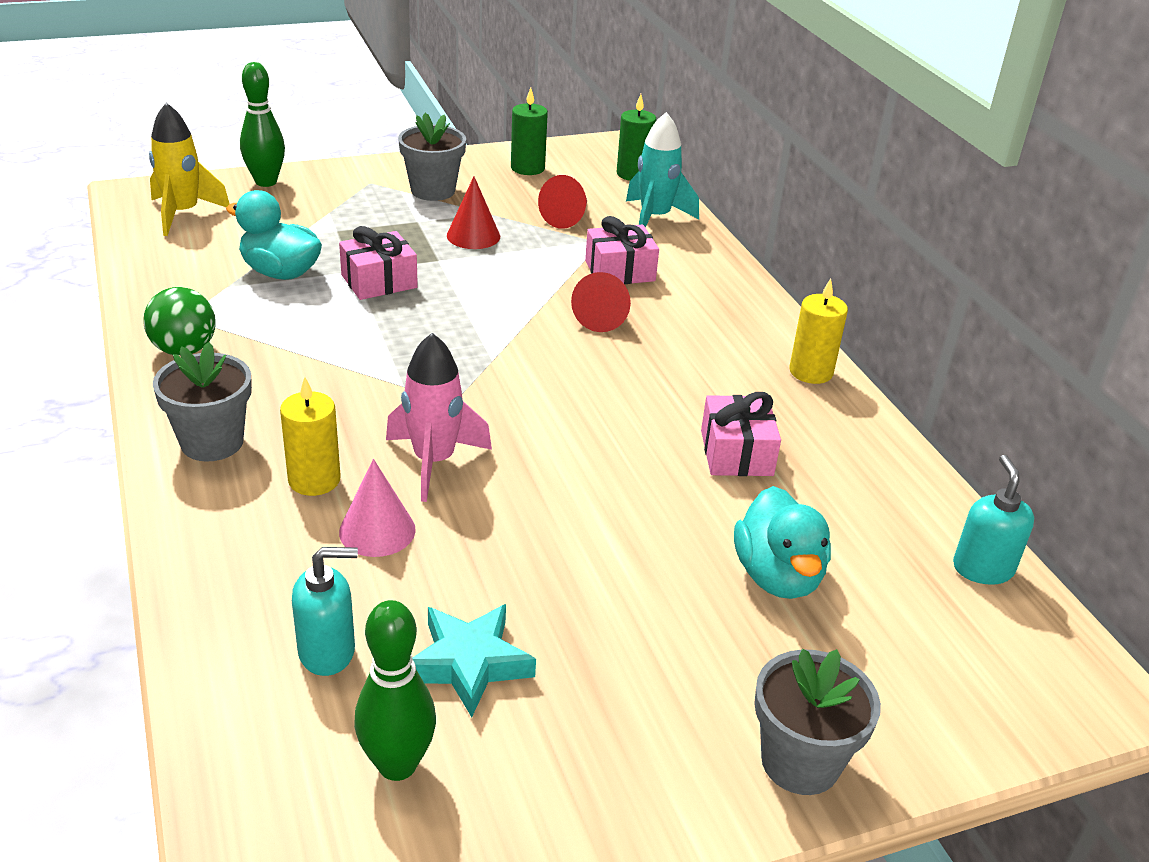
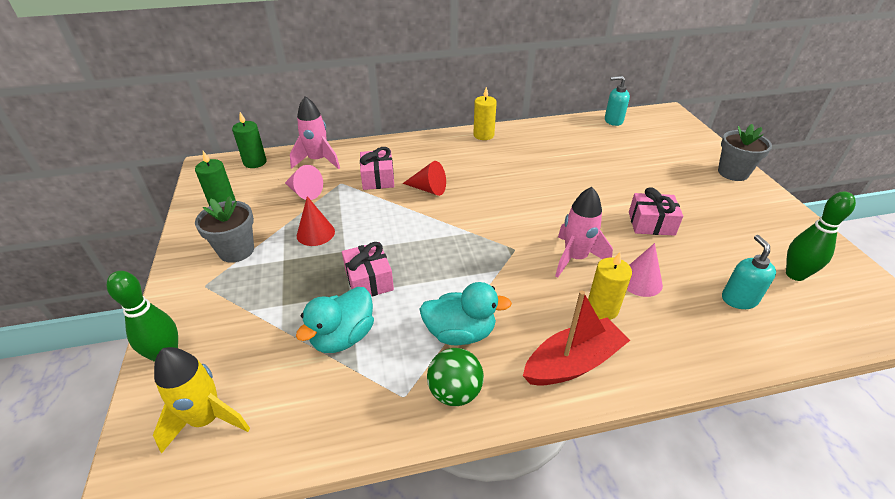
camera: 80 degrees left, 5 degrees up
(212, 442) = (573, 363): grey flower pot -> red boat
(468, 663) = (723, 251): turquoise star -> none
(567, 217) = (304, 192): red cone -> pink cone
(654, 218) = (318, 160): turquoise rocket -> pink rocket
(736, 453) = (550, 162): pink gift -> pink gift (651, 223)
(777, 576) = (633, 163): turquoise duck -> turquoise duck (460, 333)

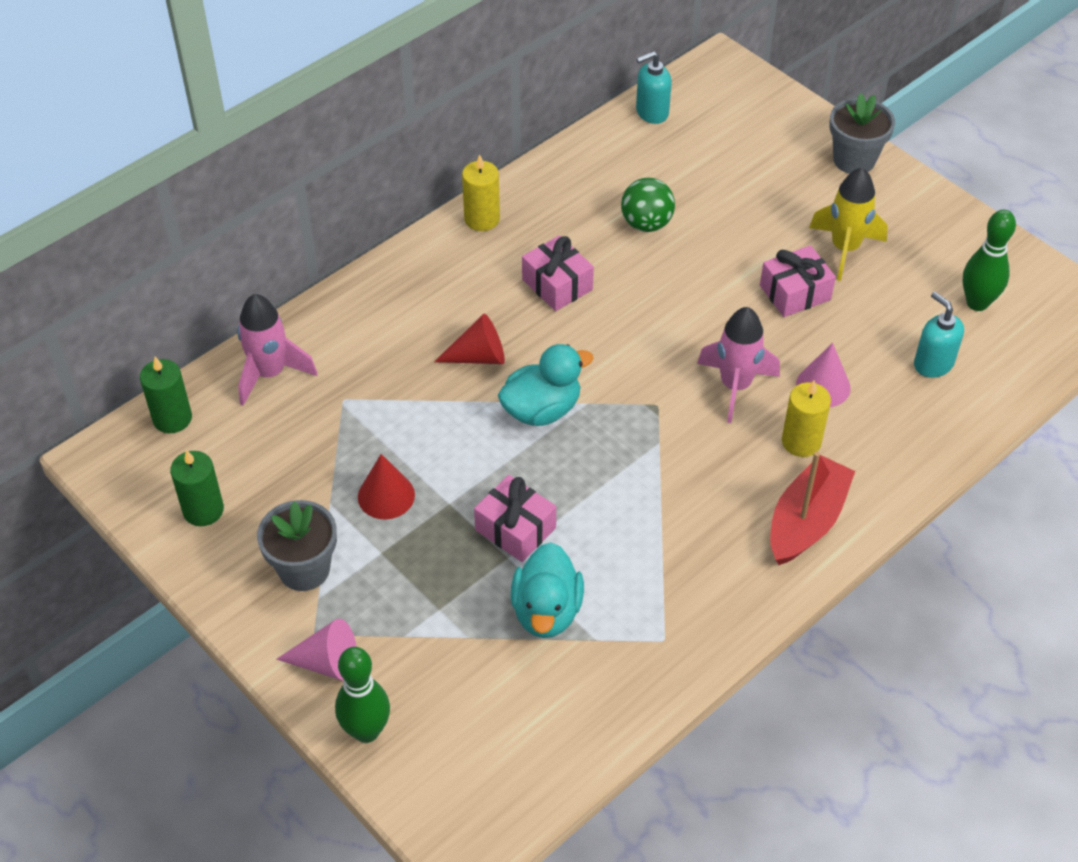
camera: 30 degrees left, 10 degrees up
(207, 419) = (483, 764): yellow rocket -> yellow rocket (844, 249)
(304, 192) = (305, 438): pink cone -> pink cone (327, 663)
(378, 178) = (391, 368): pink gift -> pink gift (557, 285)
(455, 392) = (711, 610): green ball -> green ball (646, 224)
(460, 333) = (670, 544): turquoise duck -> turquoise duck (542, 409)

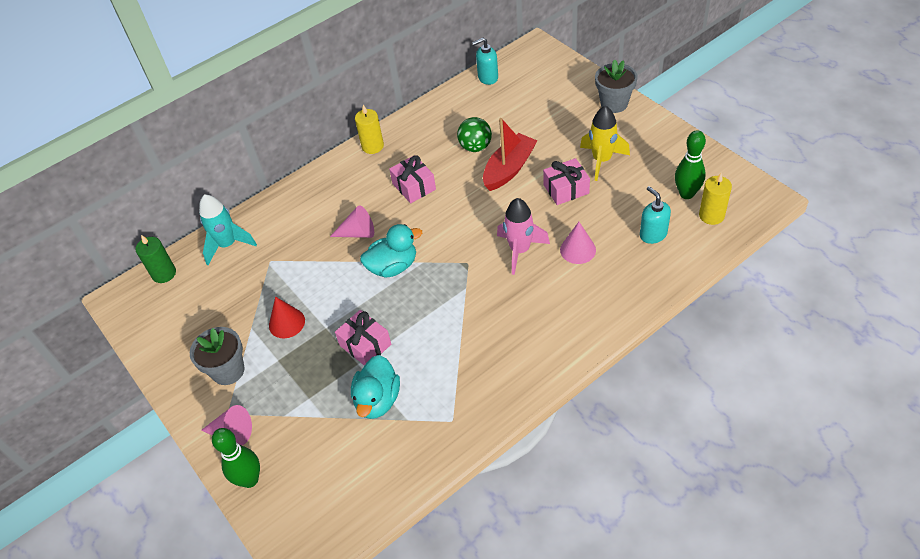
camera: 10 degrees right, 0 degrees up
(203, 510) = (172, 332): green candle -> none
(270, 373) = (228, 245): pink rocket -> turquoise rocket
(478, 357) = (358, 233): red cone -> pink cone
(801, 442) = (559, 287): yellow candle -> yellow candle (711, 215)
(806, 521) = (556, 340): red boat -> red boat (509, 169)

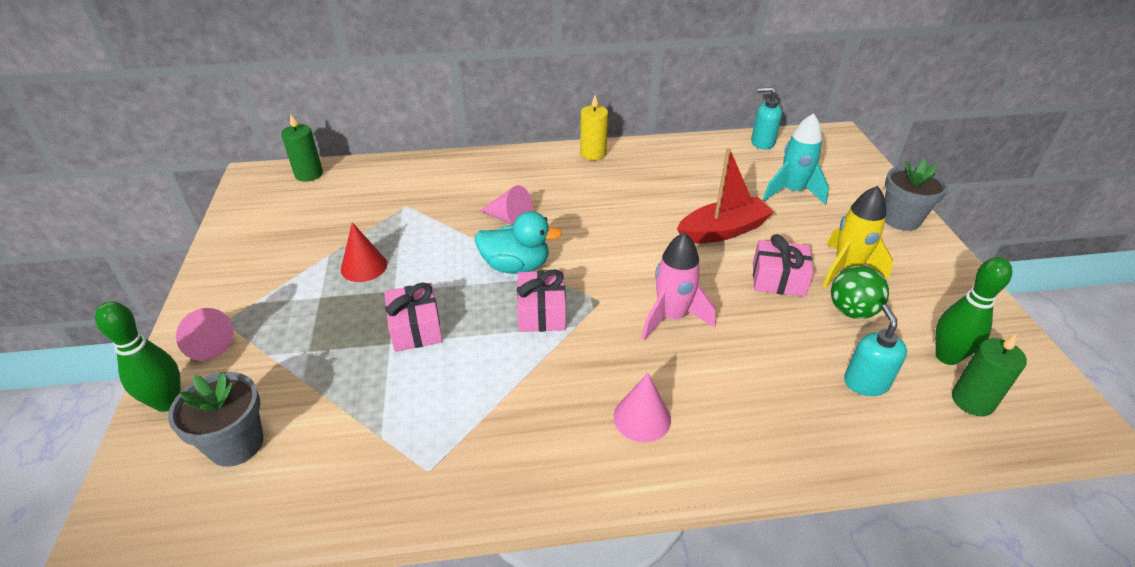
camera: 25 degrees right, 10 degrees down
(228, 245) = (384, 176): turquoise rocket -> turquoise rocket (792, 192)
(228, 371) = (268, 282): grey flower pot -> grey flower pot (236, 444)
(377, 400) = (372, 394): turquoise duck -> none
(414, 186) = (603, 203): pink gift -> pink gift (541, 312)
(475, 147) = (700, 196): green ball -> green ball (851, 311)
(578, 250) = (746, 351): pink cone -> pink cone (642, 418)
(711, 215) = (972, 400): yellow candle -> green candle

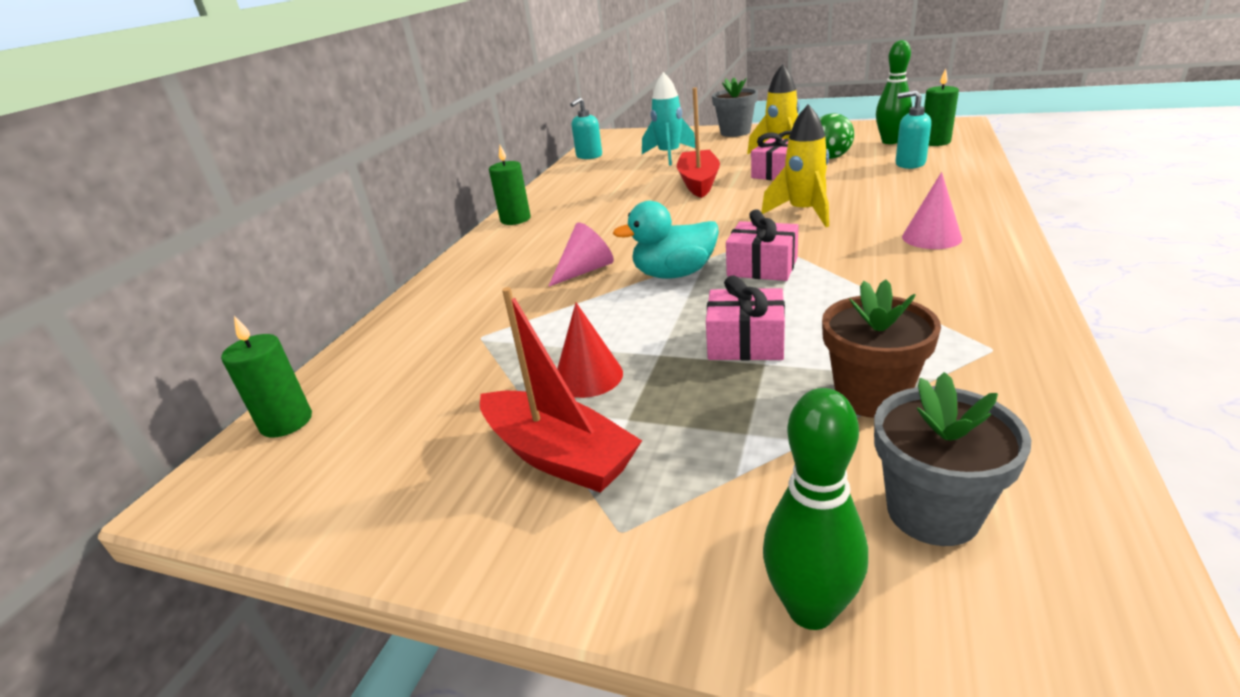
camera: 60 degrees left, 10 degrees down
(206, 343) = (669, 555): pink cone -> none
(283, 280) = (558, 456): none -> red boat
(353, 404) = (871, 396): none -> brown flower pot
(516, 266) = (674, 274): turquoise duck -> turquoise duck turned 135 degrees counterclockwise
(593, 154) = (515, 219): yellow candle -> green candle
(671, 317) = (804, 213): pink rocket -> yellow rocket

